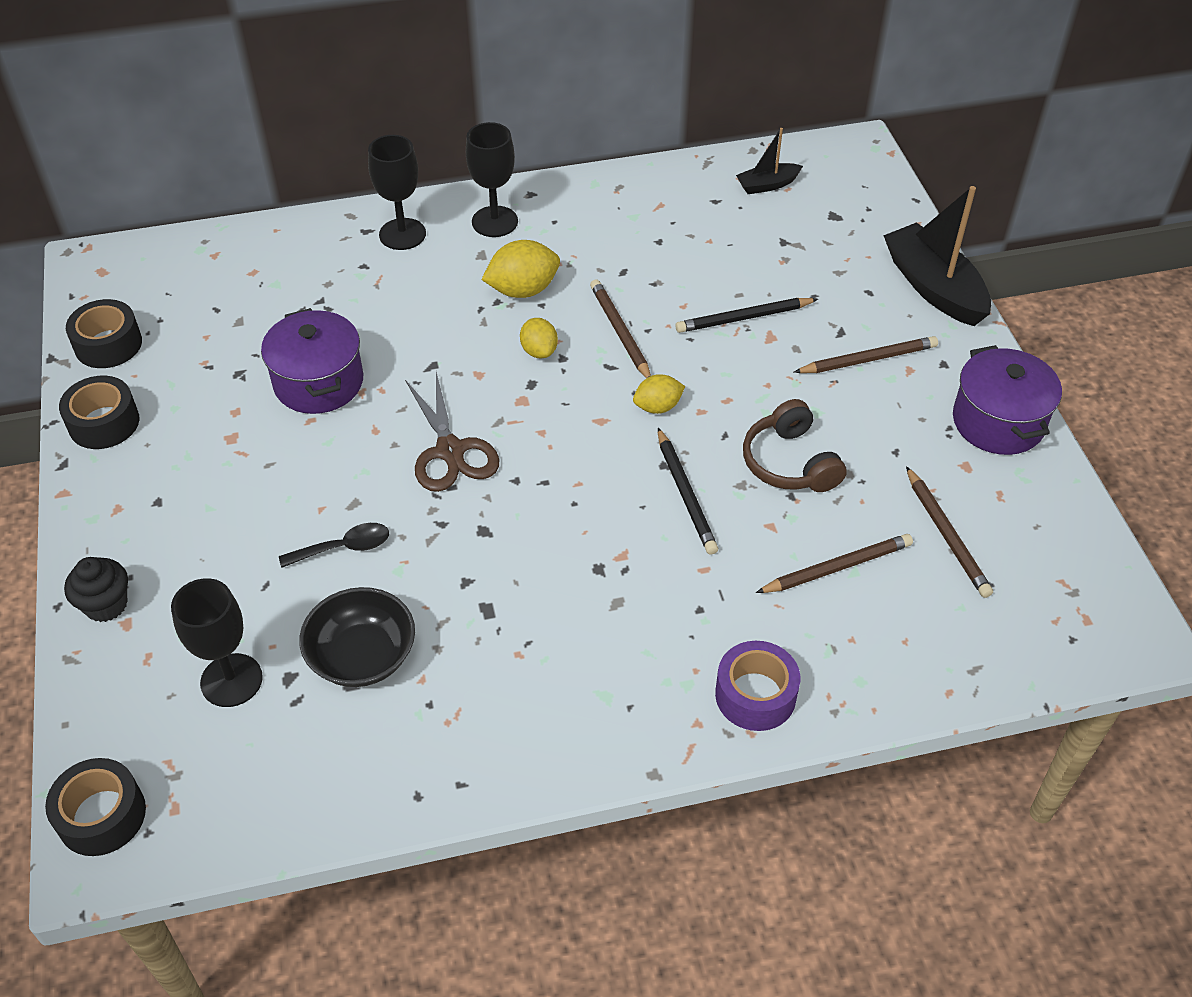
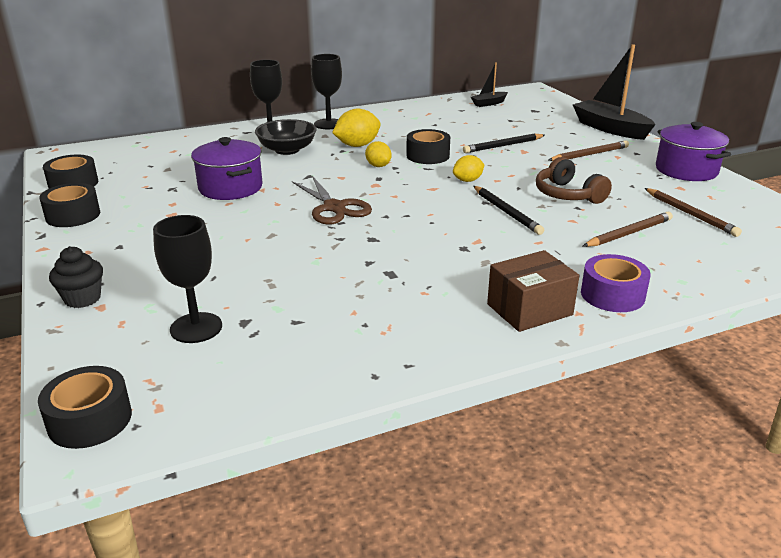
camera: 10 degrees left, 20 degrees down
(343, 548) = (270, 255): black spoon -> none
(362, 656) = (301, 305): black bowl -> black bowl (287, 150)
(620, 332) = (427, 156): brown pencil -> black tape
(638, 707) = (529, 309): none -> brown box

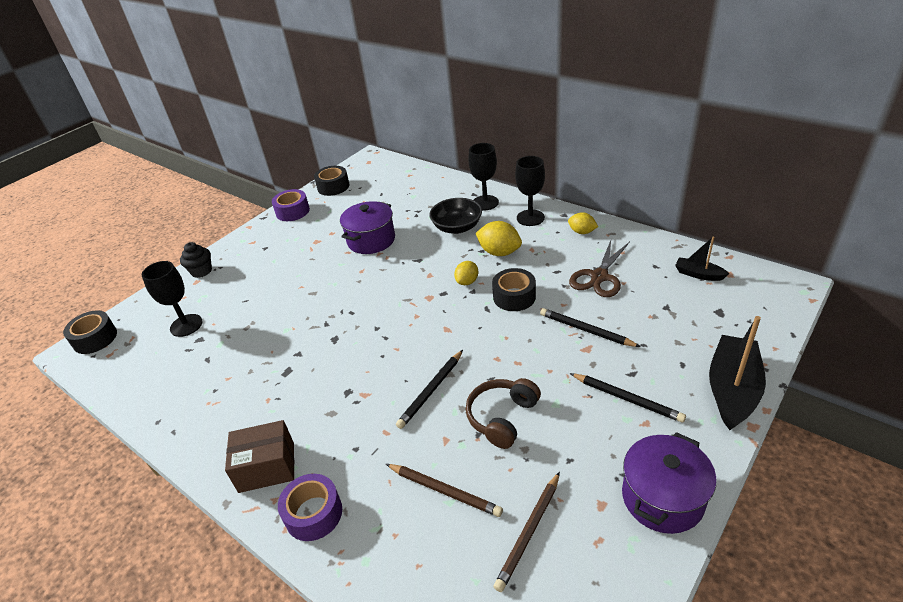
camera: 65 degrees right, 10 degrees up
(73, 215) = (293, 211): black tape -> purple tape
(334, 208) = (372, 298): brown scissors -> brown scissors (599, 277)
(467, 180) = (480, 341): yellow lemon -> yellow lemon (582, 232)
(529, 309) = (267, 467): brown box -> brown box turned 45 degrees counterclockwise
(589, 154) = (627, 399): brown pencil -> black pencil

